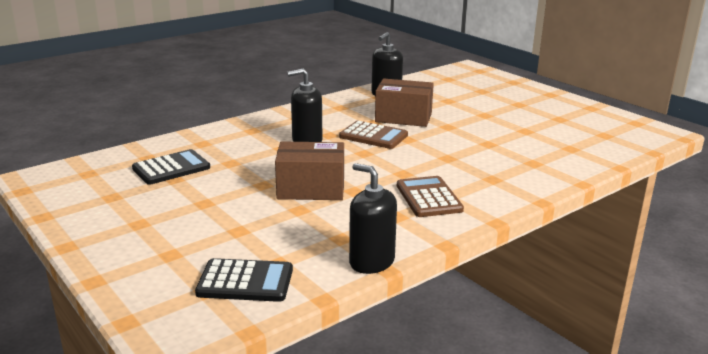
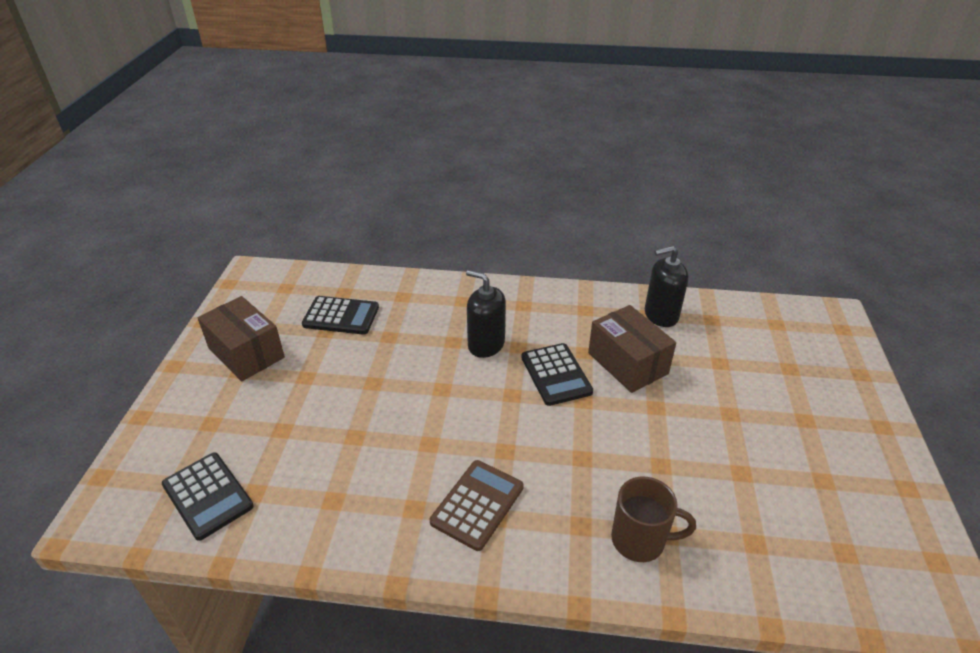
camera: 45 degrees right, 15 degrees up
(311, 189) = (400, 415): brown box -> brown box (246, 353)
(371, 262) = (312, 551): black soap dispenser -> none
(373, 136) = (556, 374): brown calculator -> black calculator
(526, 170) = (640, 540): none -> brown mug

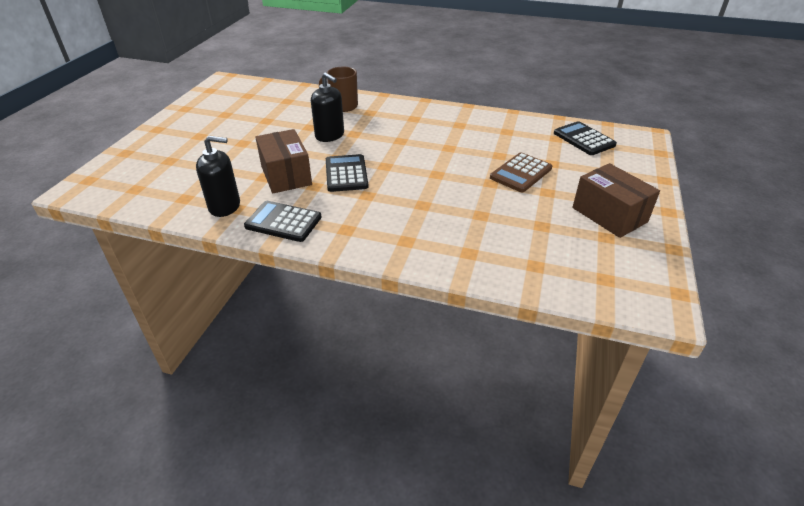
camera: 170 degrees left, 0 degrees up
(341, 316) = (531, 238): black calculator -> black calculator (283, 222)
(477, 505) = (423, 123): brown calculator -> brown calculator (520, 173)
(486, 344) = (394, 199): black soap dispenser -> black soap dispenser (330, 135)

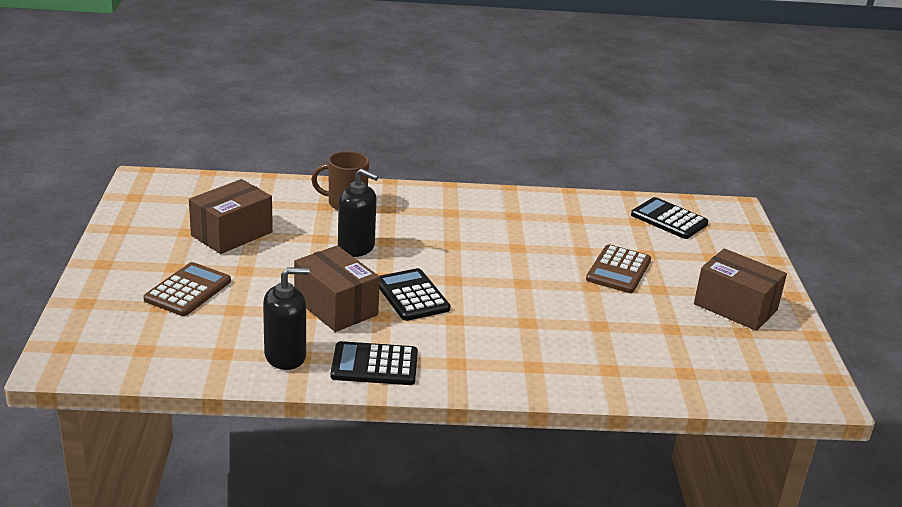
camera: 20 degrees left, 10 degrees down
(195, 152) = (188, 290): none -> brown calculator
(252, 118) = (232, 234): none -> brown box

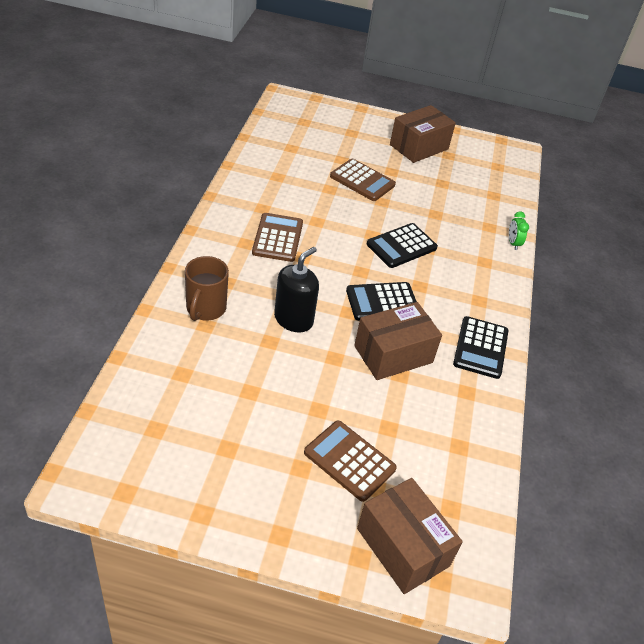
camera: 80 degrees left, 15 degrees up
(232, 234) = (243, 409): brown box -> brown box (403, 547)
(285, 356) = (466, 402): black soap dispenser -> none
(471, 228) = (278, 238): none -> brown calculator
(590, 390) = (513, 243): none -> green clock
(669, 219) = (293, 132): black calculator -> black calculator (401, 246)

